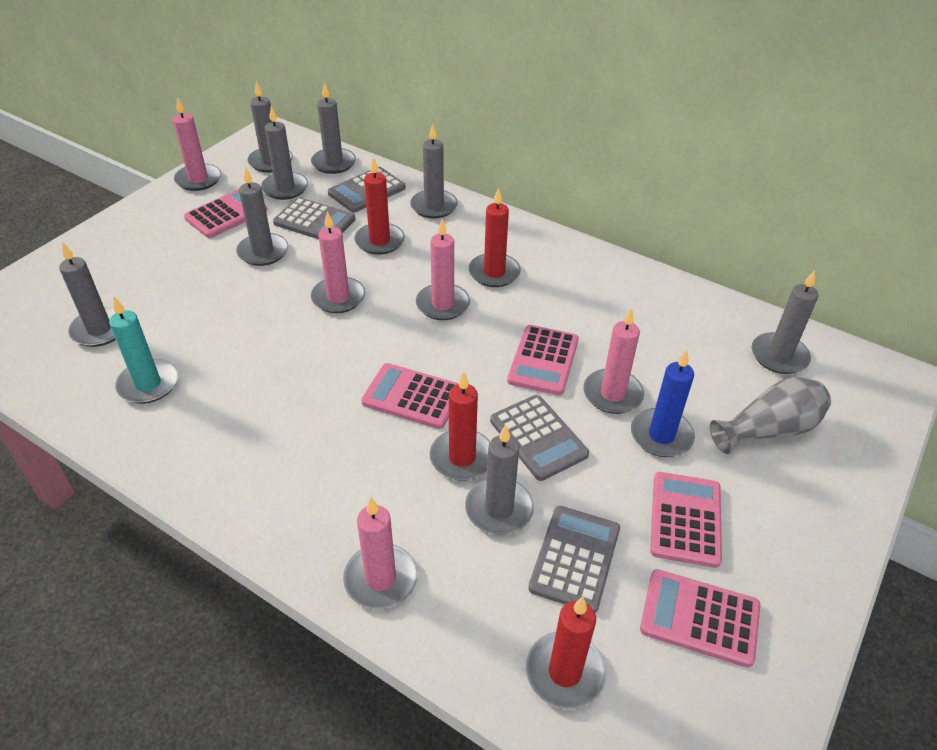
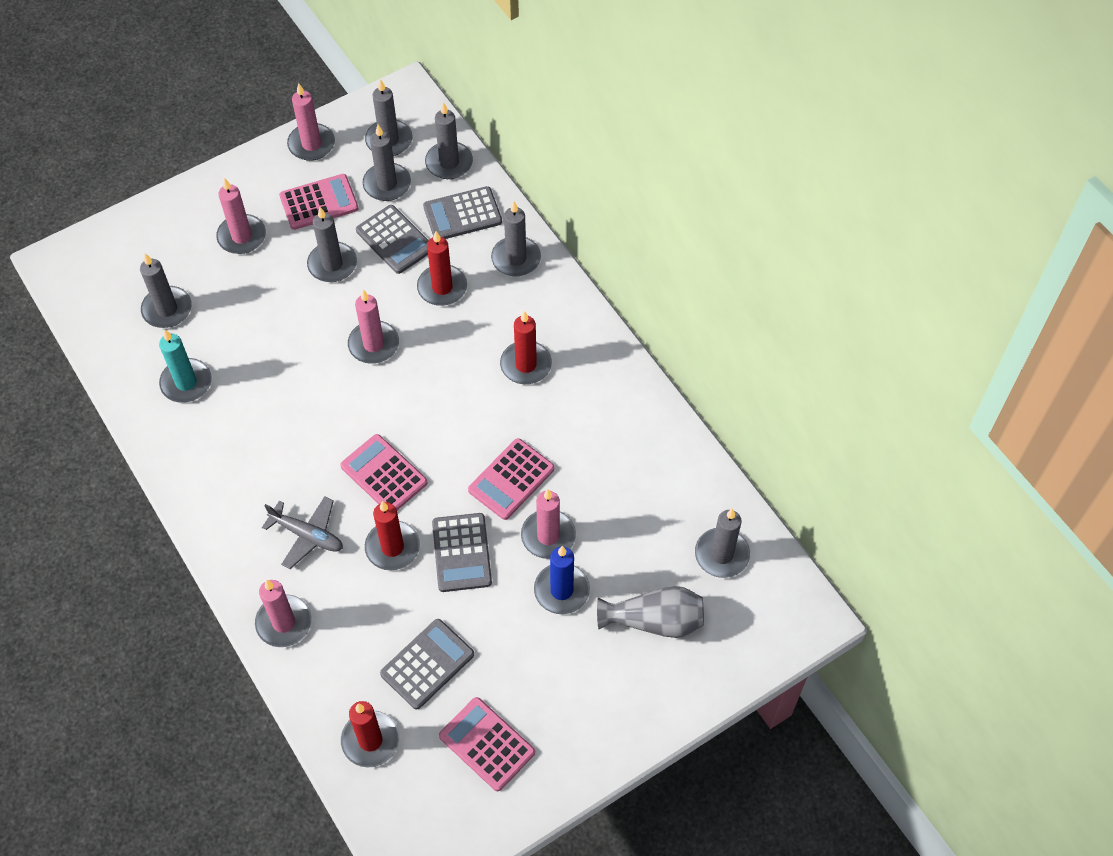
camera: 25 degrees right, 15 degrees up
(360, 479) = (307, 535): none -> grey plane
(443, 304) = (459, 385): pink candle -> pink candle (242, 236)
(499, 509) = (395, 602): grey candle -> none
(685, 519) = (529, 668): pink calculator -> none

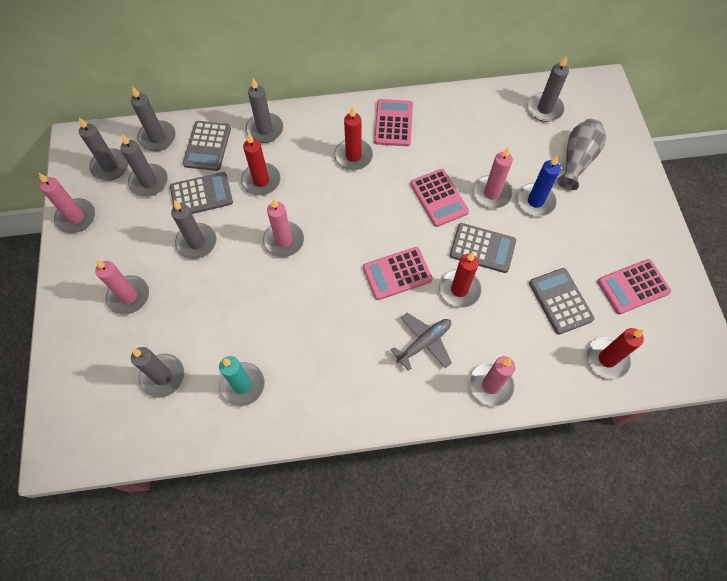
camera: 65 degrees left, 5 degrees up
(319, 202) = (134, 231): pink calculator -> pink calculator (393, 123)

